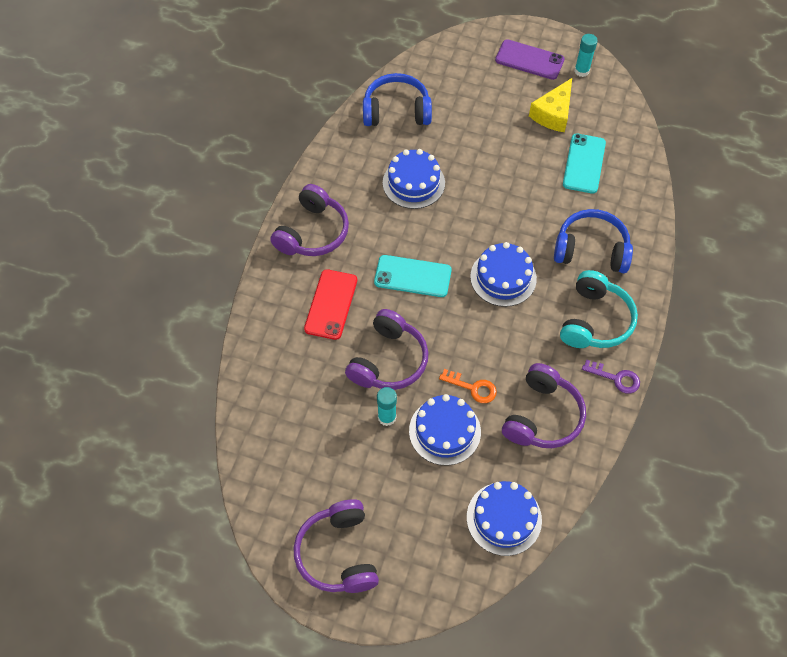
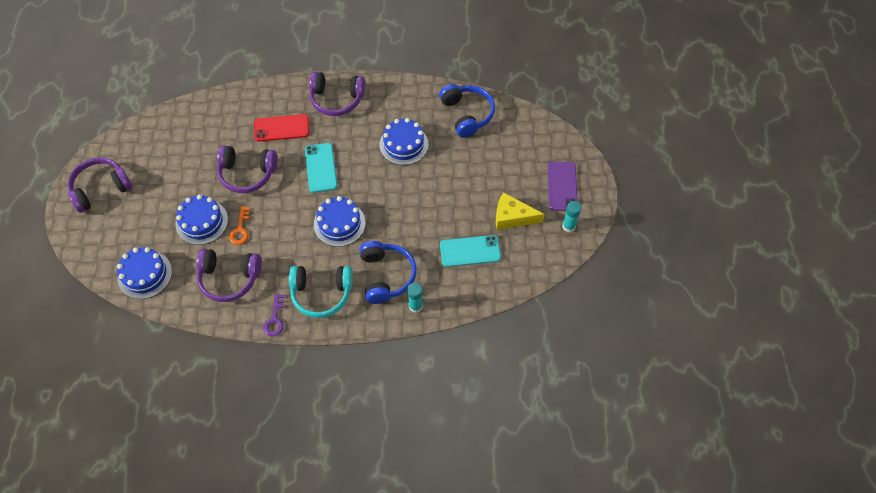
camera: 70 degrees right, 0 degrees up
(387, 417) = (203, 186): turquoise glue stick -> turquoise glue stick (415, 306)

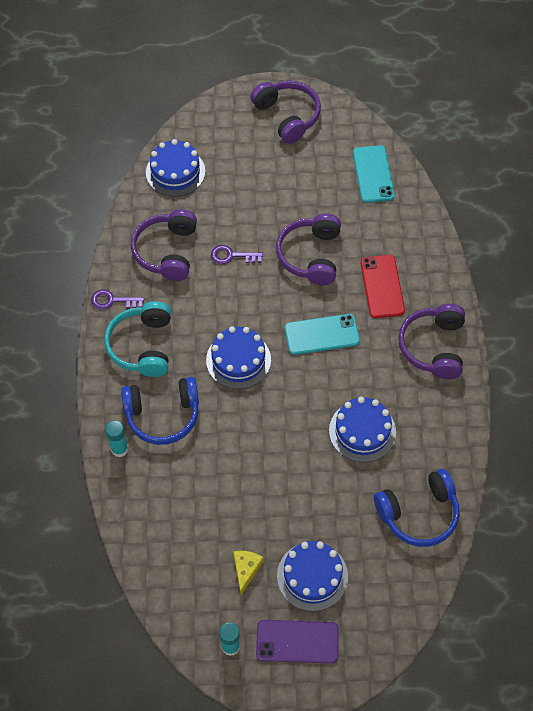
camera: 90 degrees right, 0 degrees up
(202, 222) = (242, 217): blue cake -> blue cake (312, 576)
(240, 229) = (231, 256): orange key -> purple key
(470, 251) = (195, 514): turquoise phone -> turquoise phone (373, 174)
(512, 217) = (246, 570): yellow cheese -> yellow cheese, size x0.65

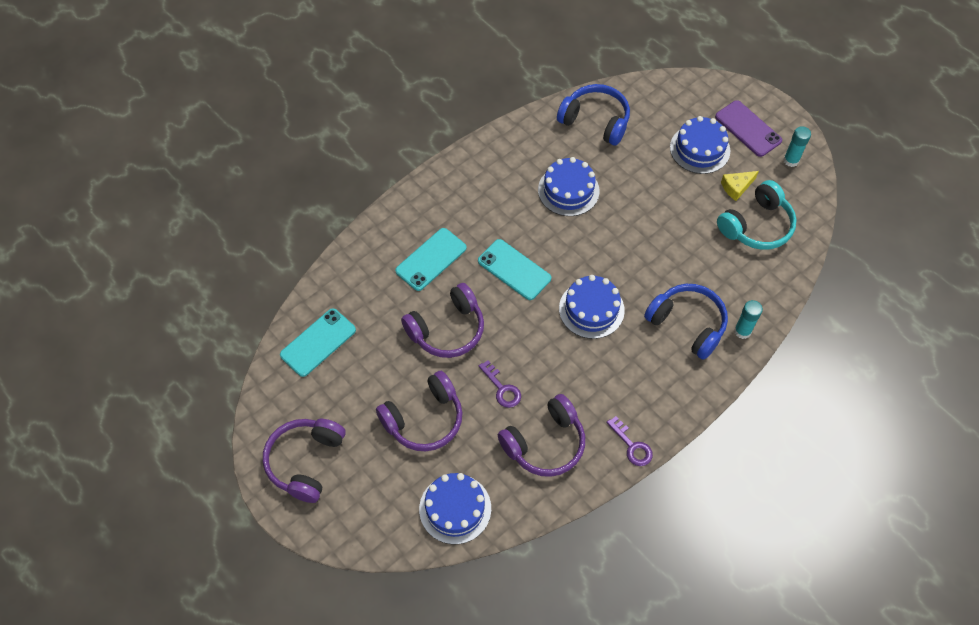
camera: 130 degrees left, 0 degrees up
(142, 346) = (648, 387): turquoise headphones -> turquoise headphones (757, 225)
(382, 286) = (431, 259): red phone -> turquoise phone
(433, 347) = (455, 192): purple headphones -> purple headphones (424, 419)

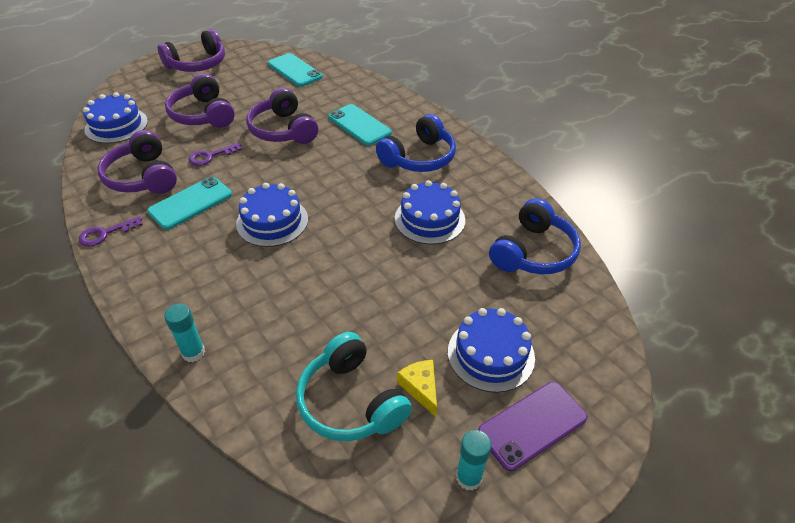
camera: 95 degrees right, 15 degrees down
(305, 462) = (197, 64): purple headphones -> purple headphones turned 120 degrees clockwise
(514, 270) = (335, 172): turquoise phone -> turquoise phone (190, 203)
(687, 324) = (224, 299): blue headphones -> blue headphones (419, 158)

